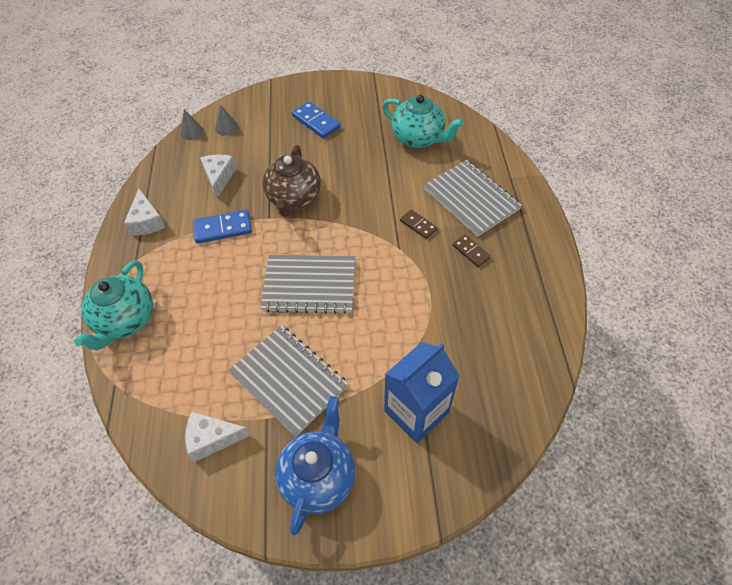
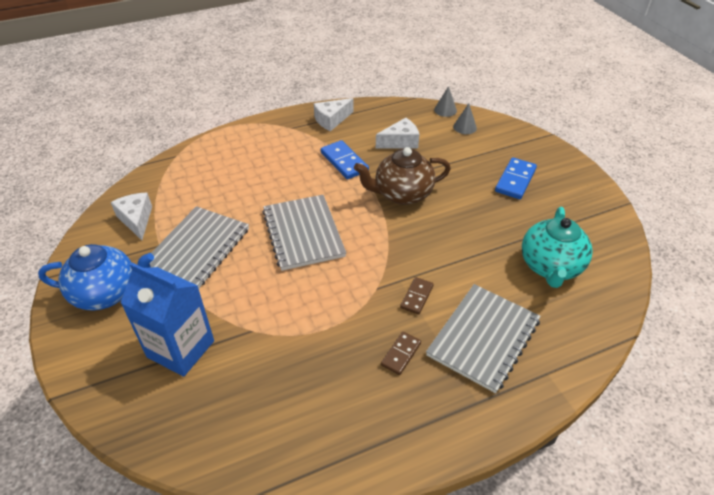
camera: 70 degrees right, 10 degrees down
(125, 321) = (232, 142): turquoise teapot -> none

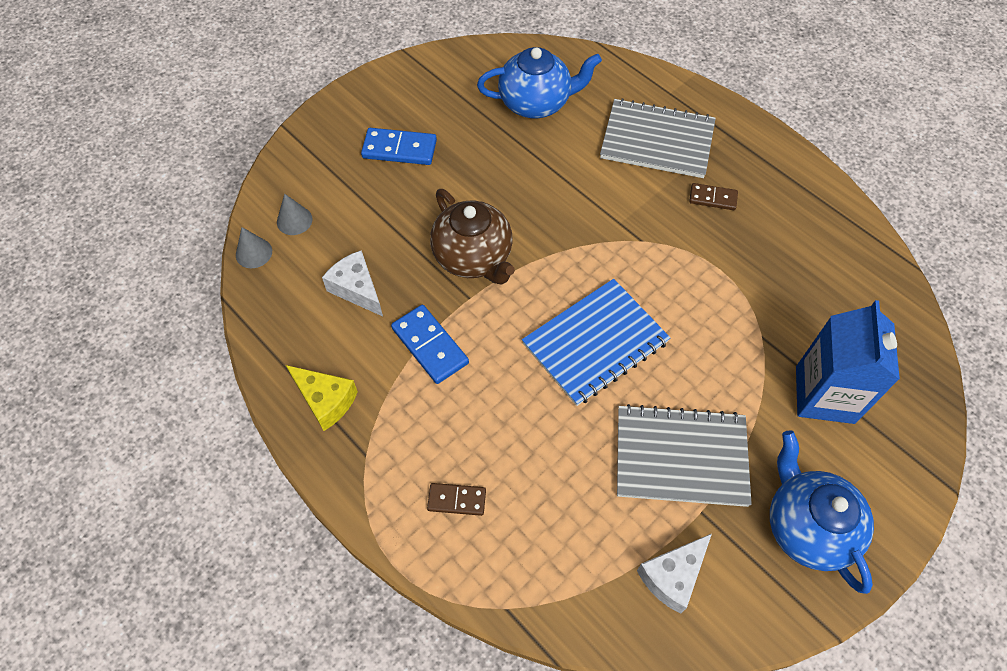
camera: 110 degrees left, 15 degrees up
(303, 233) = (595, 343): grey notebook -> blue notebook
(331, 120) = (325, 401): white cheese -> yellow cheese
(344, 162) = (429, 346): blue domino -> blue domino turned 75 degrees counterclockwise
(417, 297) = (635, 202): brown domino -> brown domino (457, 500)
(550, 267) = (536, 103): turquoise teapot -> blue teapot

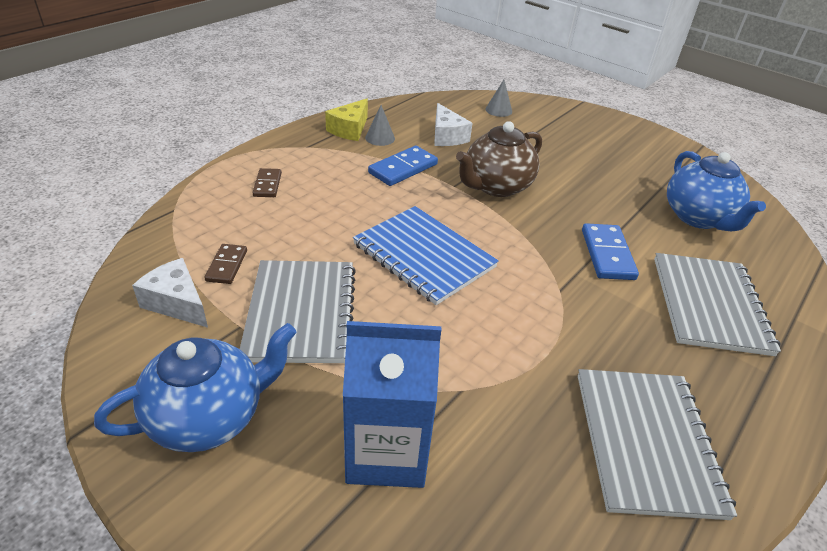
camera: 80 degrees right, 20 degrees down
(254, 253) = (464, 98): grey cone -> grey cone (380, 138)
(357, 289) = (446, 136): white cheese -> white cheese turned 120 degrees clockwise
(399, 149) = (591, 148): blue domino -> blue domino (607, 254)
(712, 198) = (651, 352): brown domino -> brown domino (226, 265)
(798, 229) = (646, 442): none -> grey notebook

